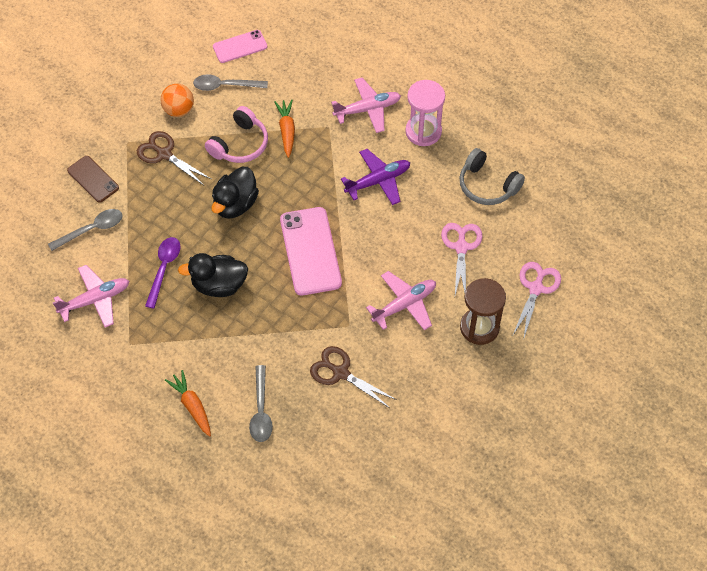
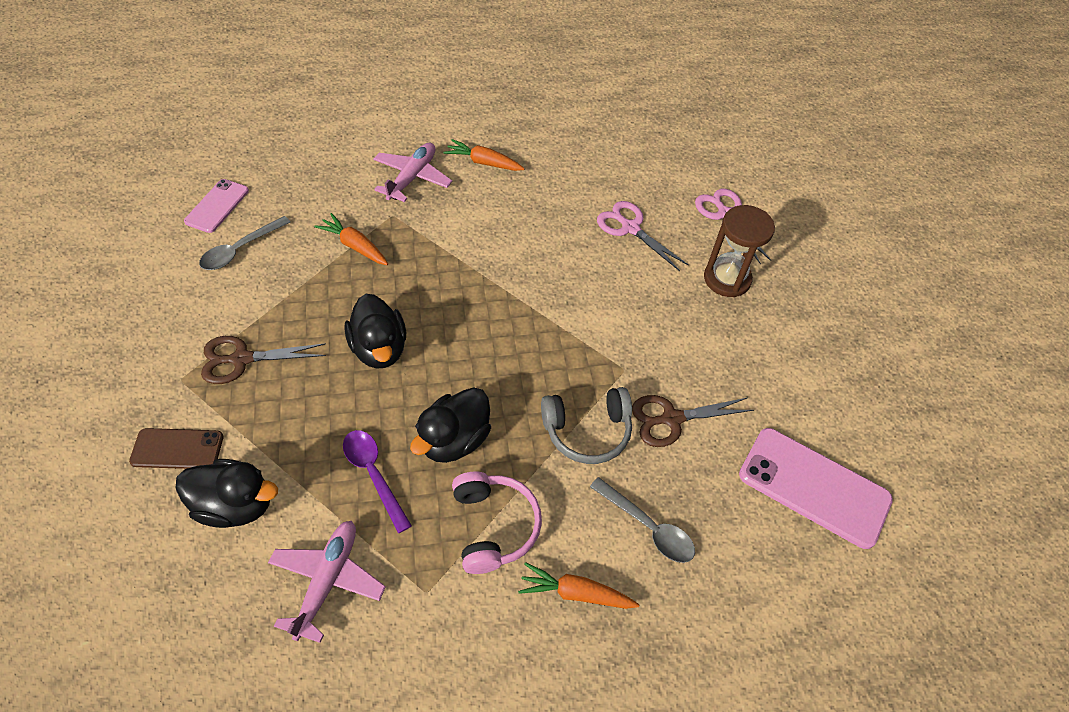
camera: 50 degrees left, 5 degrees down
(92, 229) = (236, 504): grey spoon -> black duck
(179, 110) = (211, 305): orange ball -> none
(240, 144) = (319, 290): pink headphones -> pink headphones (493, 526)
(310, 251) = (507, 333): pink phone -> pink phone (814, 487)
(378, 181) = (494, 227): purple plane -> none
(404, 304) = (646, 311): pink plane -> none
(423, 131) = (484, 162): pink hourglass -> orange carrot
(487, 185) = (588, 167): grey headphones -> grey headphones (587, 431)

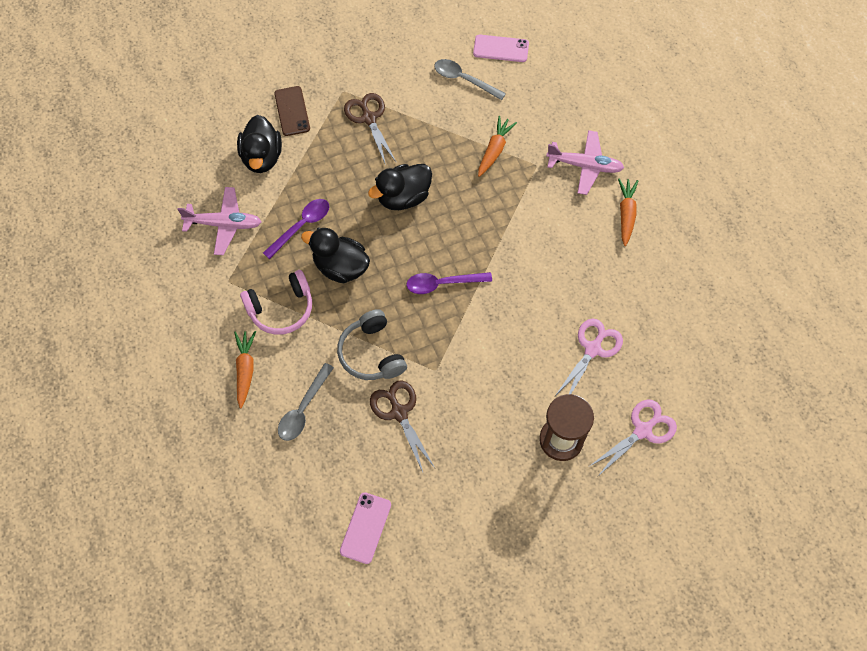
camera: 80 degrees right, 10 degrees up
(514, 337) = (442, 284): none -> purple spoon
(814, 487) = (365, 528): pink phone -> pink phone, size x0.59

